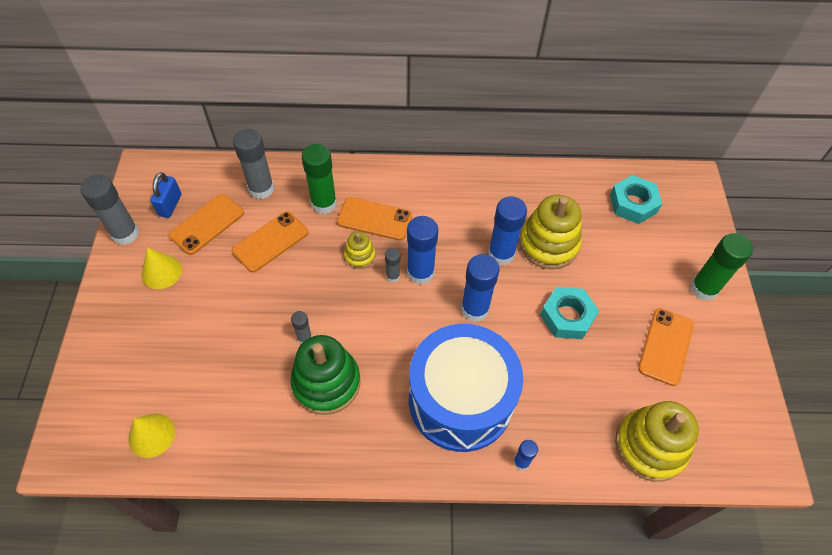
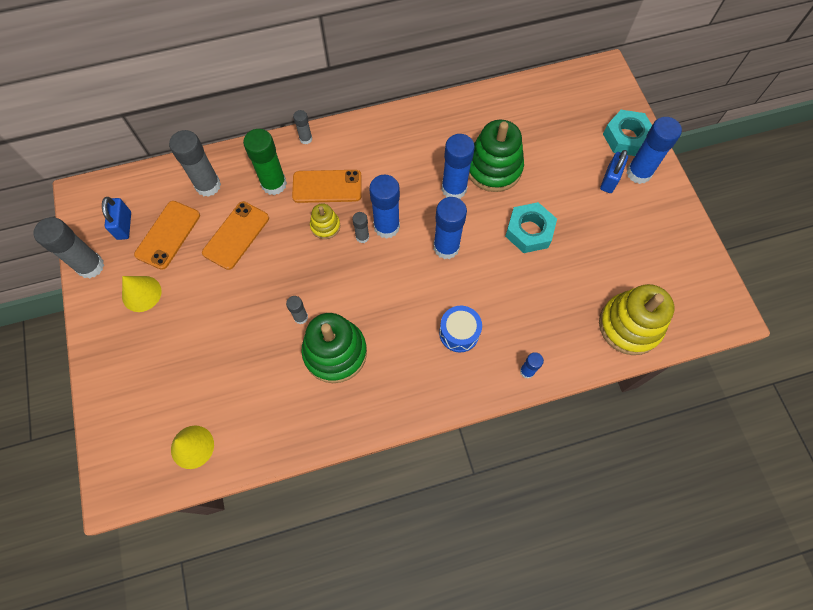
camera: 15 degrees left, 10 degrees up
(369, 169) = (306, 139): none -> grey glue stick
(460, 400) = (459, 333): blue drum -> blue drum, size x0.42
(548, 244) = (493, 168): yellow stacking toy -> green stacking toy
(633, 204) = (557, 109): turquoise nut -> turquoise nut (626, 137)
(665, 346) = (620, 234): orange phone -> none
(669, 287) = (609, 180): none -> blue padlock
(703, 289) = (638, 173): green glue stick -> blue glue stick

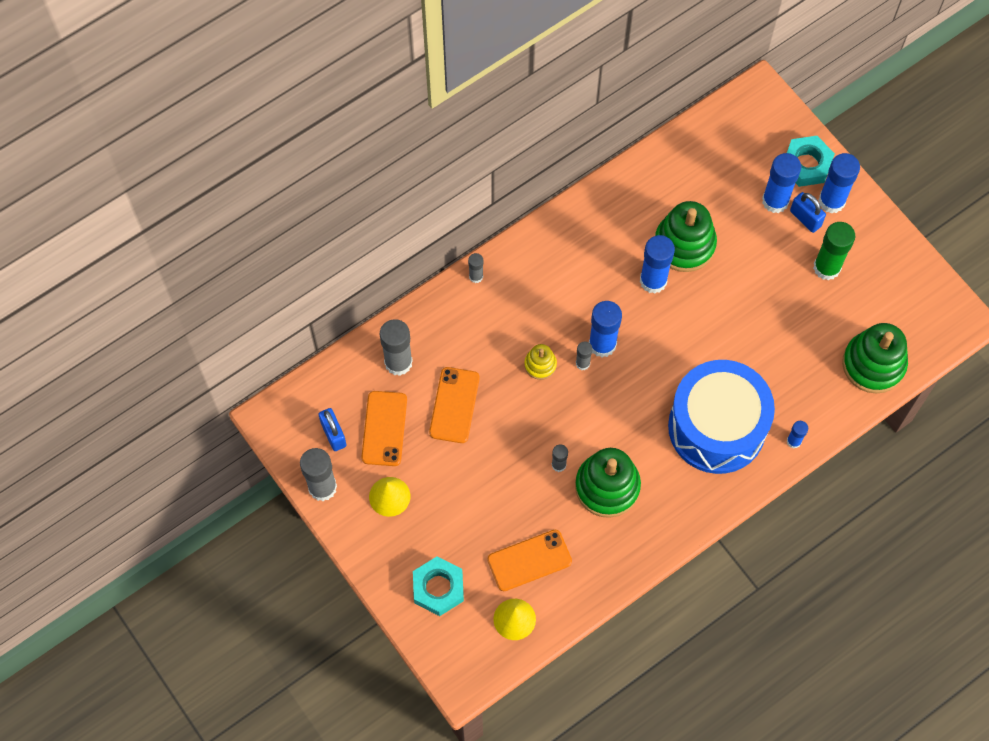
camera: 20 degrees left, 0 degrees up
(274, 184) = (466, 338): green glue stick -> green glue stick (826, 267)
(327, 186) = (523, 322): orange phone -> orange phone (529, 560)
(446, 247) = (670, 345): blue glue stick -> blue glue stick (775, 201)
(459, 333) = (716, 427): blue drum -> blue drum, size x2.38
(529, 231) = (745, 301): turquoise nut -> turquoise nut (438, 588)
(609, 180) = (805, 218): blue padlock -> blue padlock turned 45 degrees counterclockwise
(629, 325) = (873, 364): yellow stacking toy -> green stacking toy

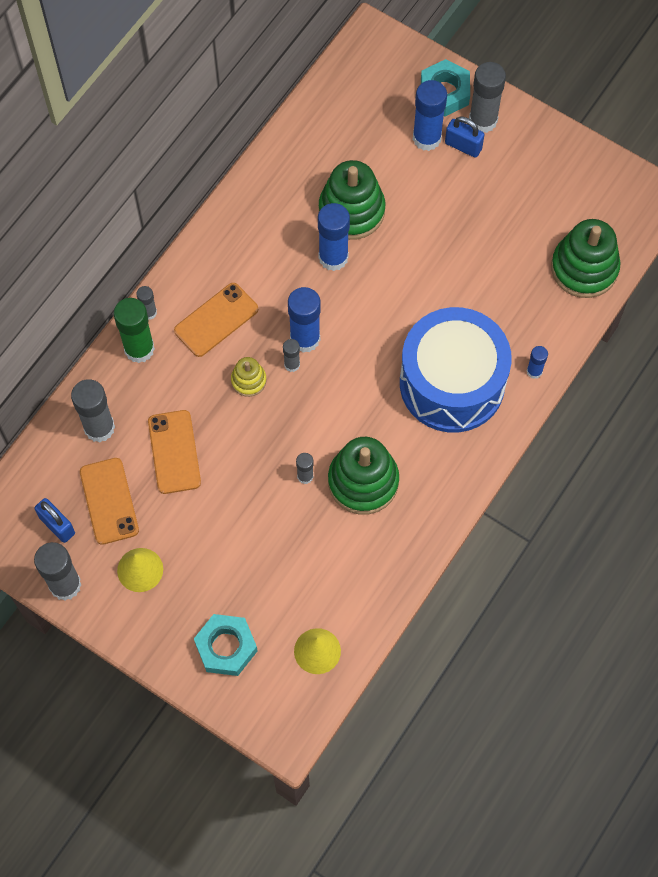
camera: 20 degrees left, 0 degrees up
(529, 560) = (310, 585): orange phone -> orange phone (216, 320)
(826, 267) = (502, 188): green glue stick -> green glue stick (139, 349)
(831, 201) = (483, 120): blue glue stick -> grey glue stick

